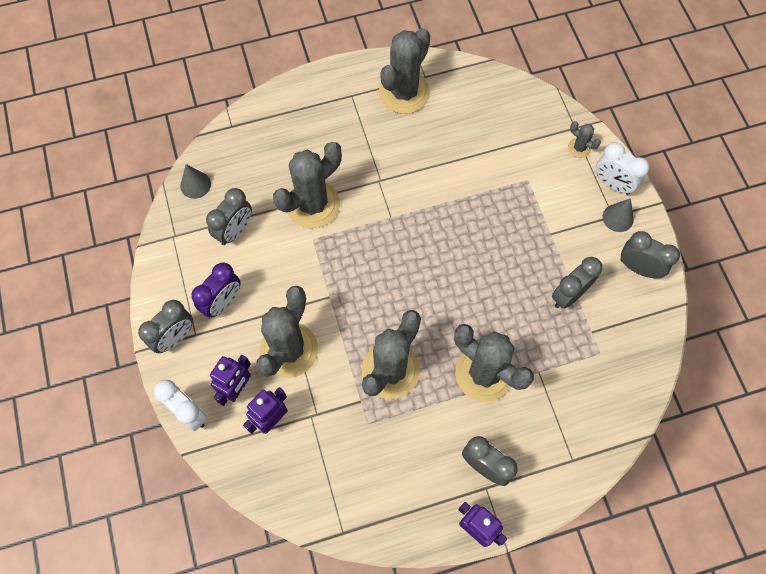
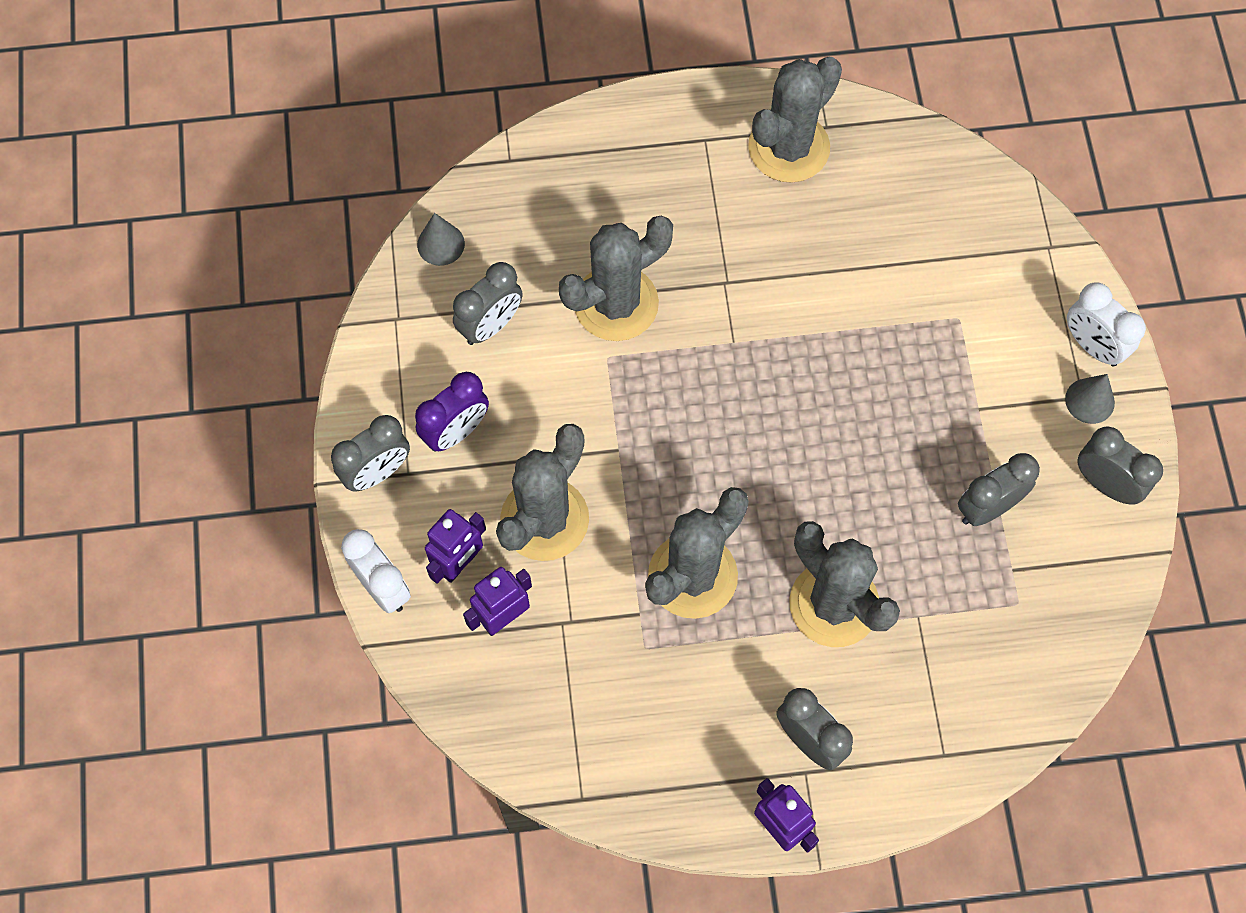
camera: 10 degrees right, 0 degrees up
(579, 148) = (1051, 280): grey cactus -> none

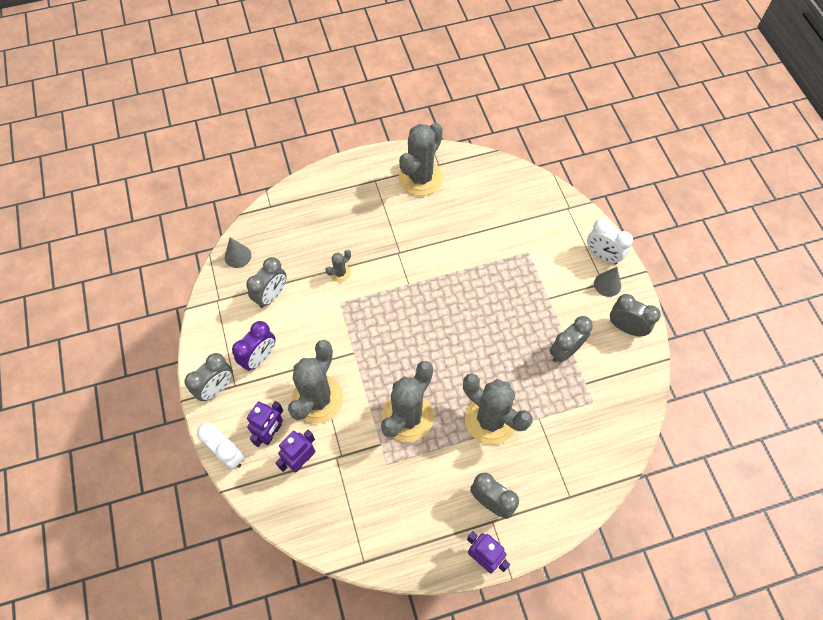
camera: 10 degrees left, 5 degrees down
(616, 303) = (340, 273): grey cactus -> grey cactus, size x0.44

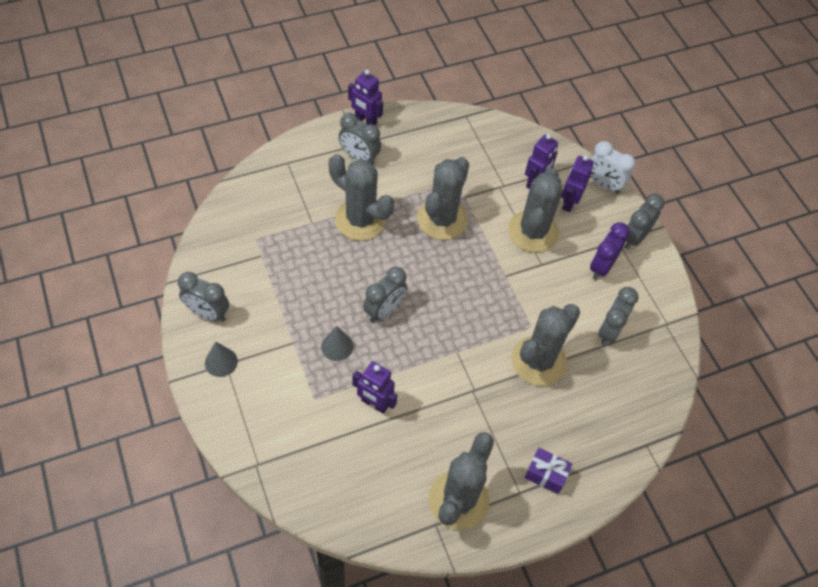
camera: 170 degrees right, 5 degrees down
(238, 256) = (663, 376): grey cone -> grey cone (337, 346)
(340, 273) = (538, 361): grey cactus -> grey cactus, size x2.27
(353, 190) = (546, 474): none -> purple gift
(480, 246) = (374, 403): none -> purple robot
(565, 351) = (280, 286): grey clock -> grey clock (384, 310)
(602, 255) = (221, 398): white clock -> none

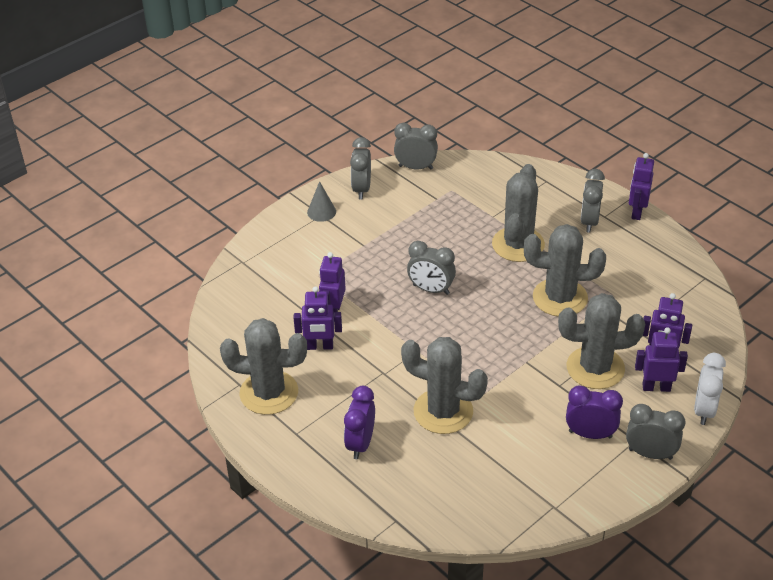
camera: 75 degrees right, 15 degrees down
(337, 346) = (376, 272): grey cone -> none
(416, 432) = (320, 346): none -> purple robot
(546, 474) = (323, 448): purple gift -> none
(552, 441) = (360, 443): none -> purple clock
(609, 331) = (513, 459): grey clock -> grey clock (415, 167)

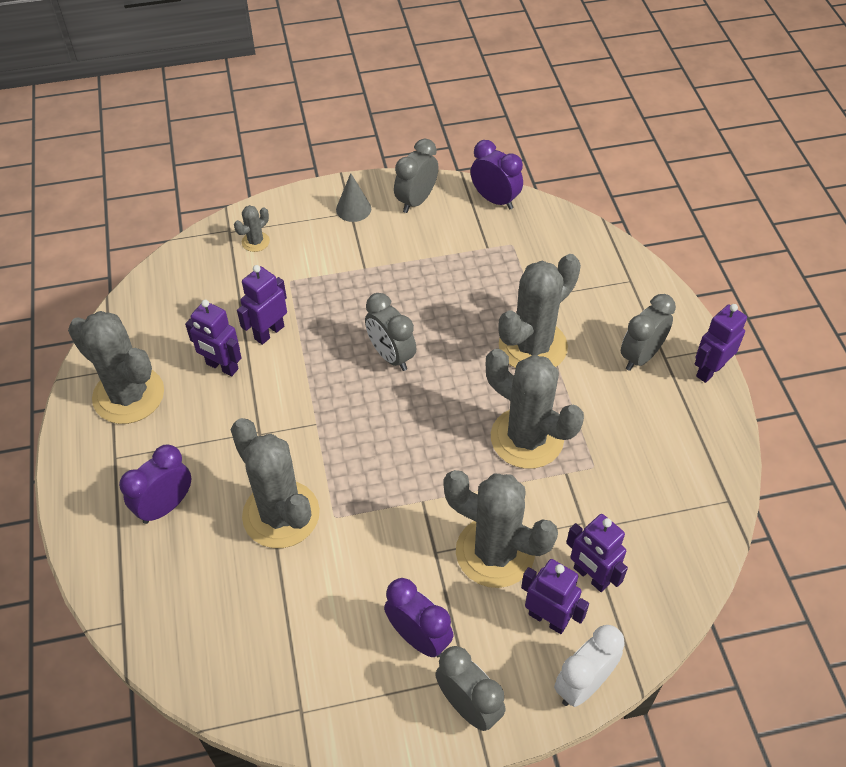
camera: 30 degrees right, 10 degrees up
(269, 260) = (255, 242): none -> grey cactus
(415, 167) = (495, 200): grey clock -> purple clock

